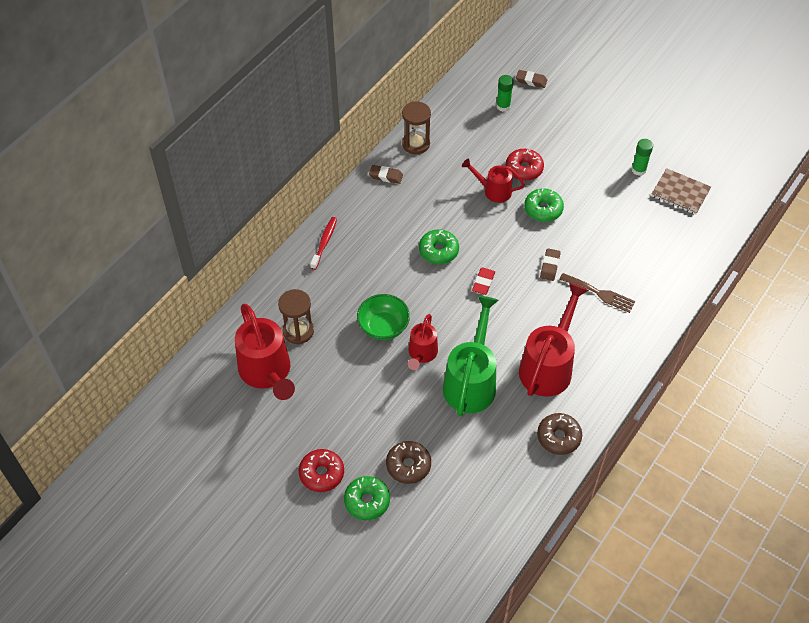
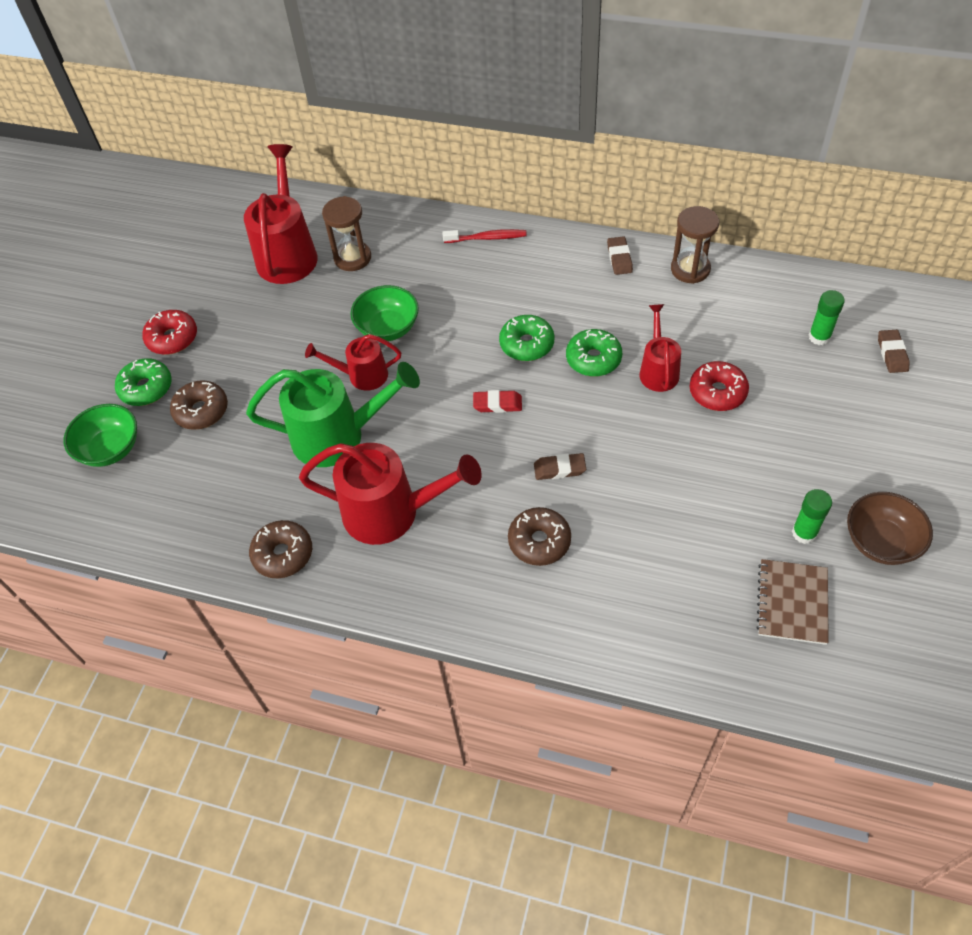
camera: 75 degrees right, 0 degrees up
(267, 373) = (288, 252): red watering can -> red watering can turned 135 degrees clockwise
(418, 536) = (110, 449): none -> green bowl
(543, 209) = (656, 434): green donut -> green donut (593, 359)
(600, 293) = (539, 541): brown fork -> brown donut
(655, 141) = (880, 542): none -> brown bowl

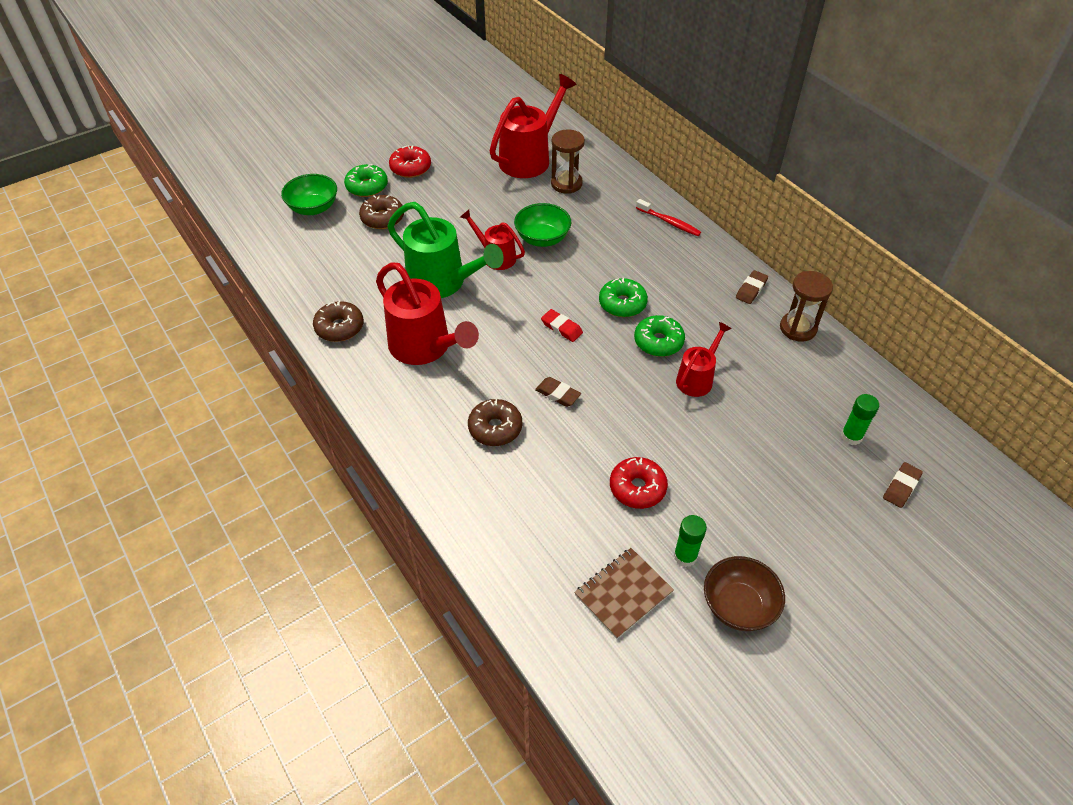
camera: 35 degrees right, 5 degrees down
(717, 392) = (725, 421): red donut -> red donut (637, 488)

